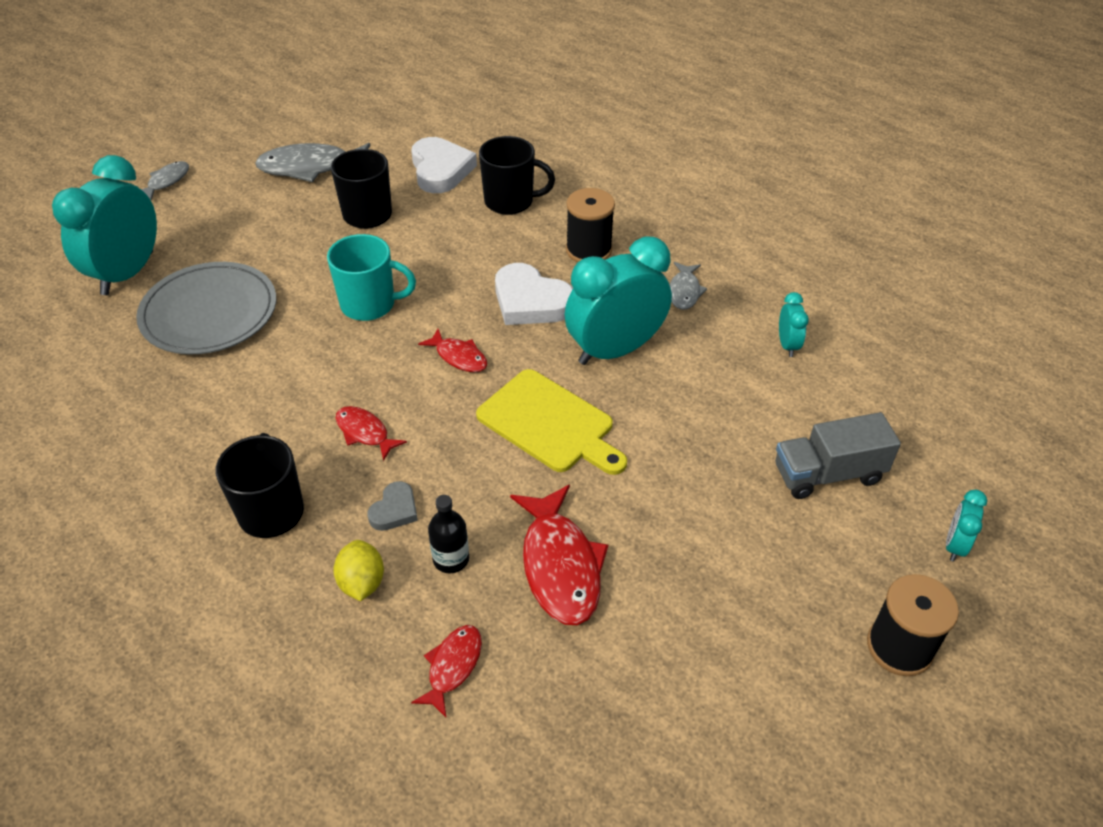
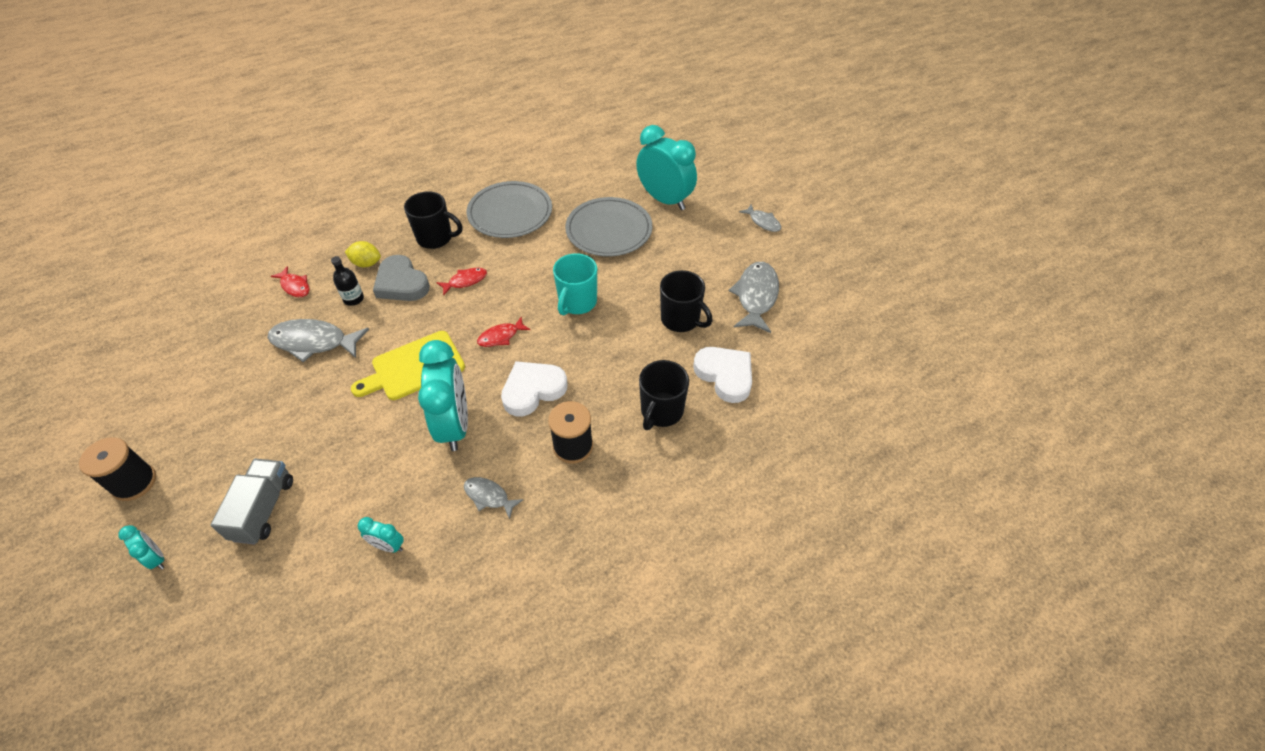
camera: 110 degrees right, 5 degrees up
(185, 436) = (510, 213): none -> grey plate
(394, 510) = (401, 283): grey heart -> grey heart, size x1.88
(440, 170) = (725, 375): white heart -> white heart turned 135 degrees counterclockwise
(560, 565) = (314, 342): red fish -> grey fish

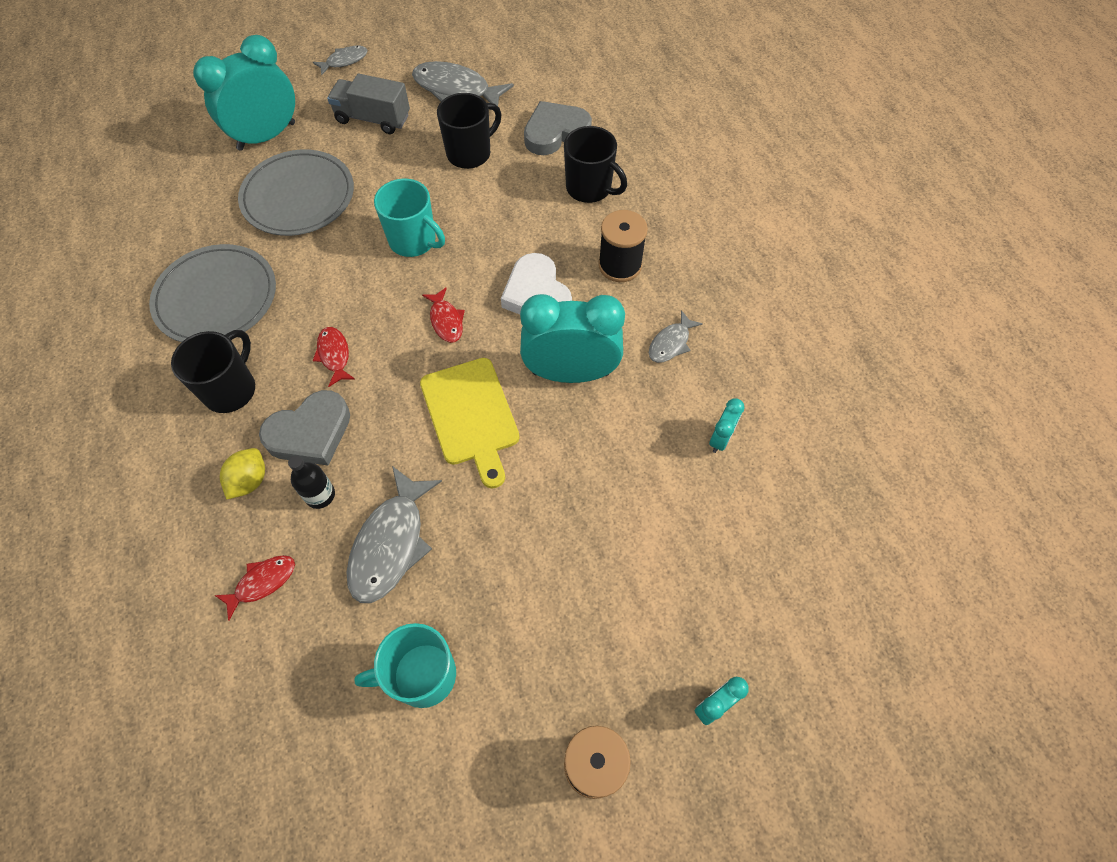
camera: 80 degrees left, 10 degrees up
(218, 376) = (422, 675): none -> turquoise mug
(263, 509) = (658, 579): grey truck -> grey truck (373, 119)
(725, 375) = (555, 132): white heart -> grey heart

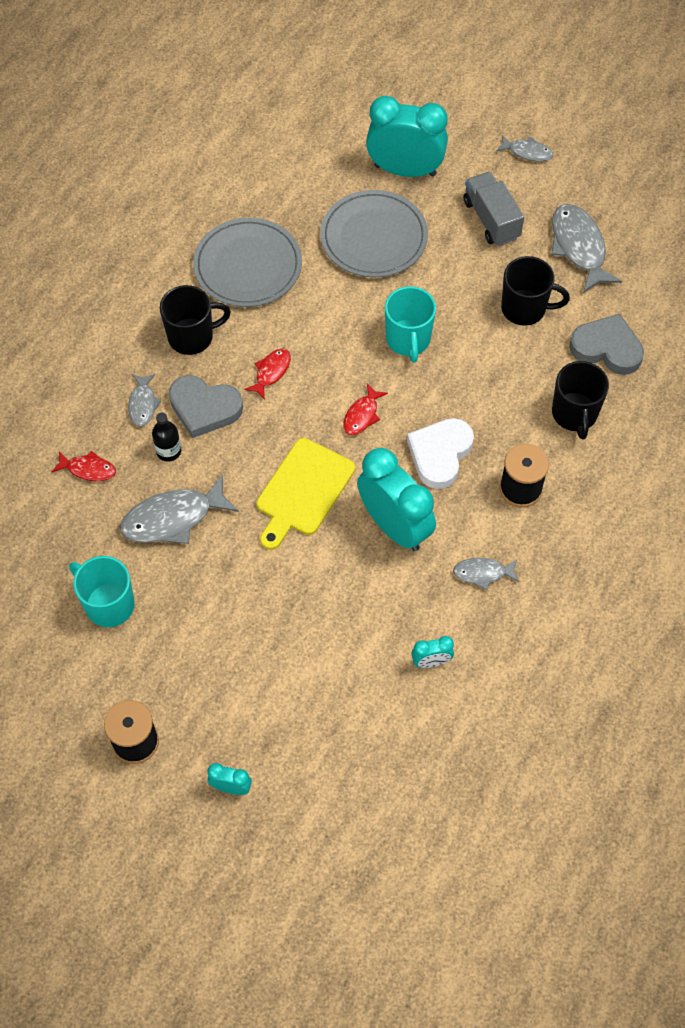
camera: 50 degrees right, 0 degrees up
(249, 481) = (143, 404): yellow lemon -> grey fish

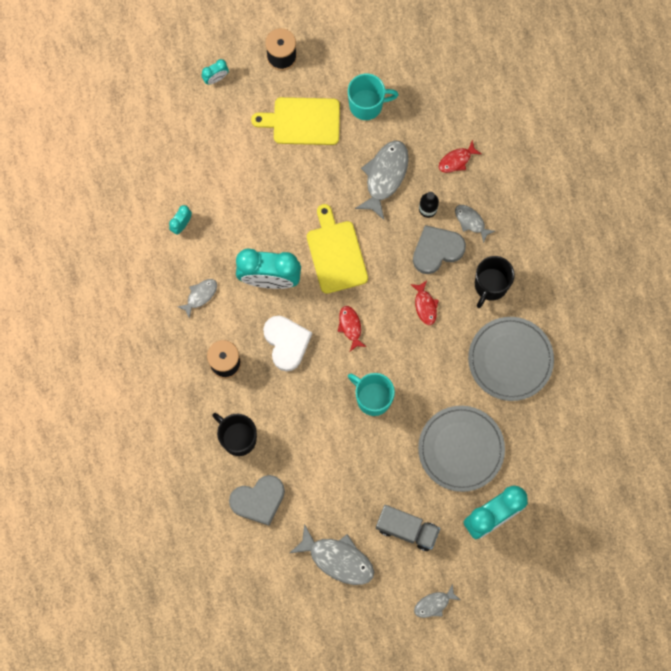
camera: 135 degrees right, 15 degrees up
(191, 650) = (302, 121): none -> yellow cutting board
(525, 309) = (328, 483): black mug -> none

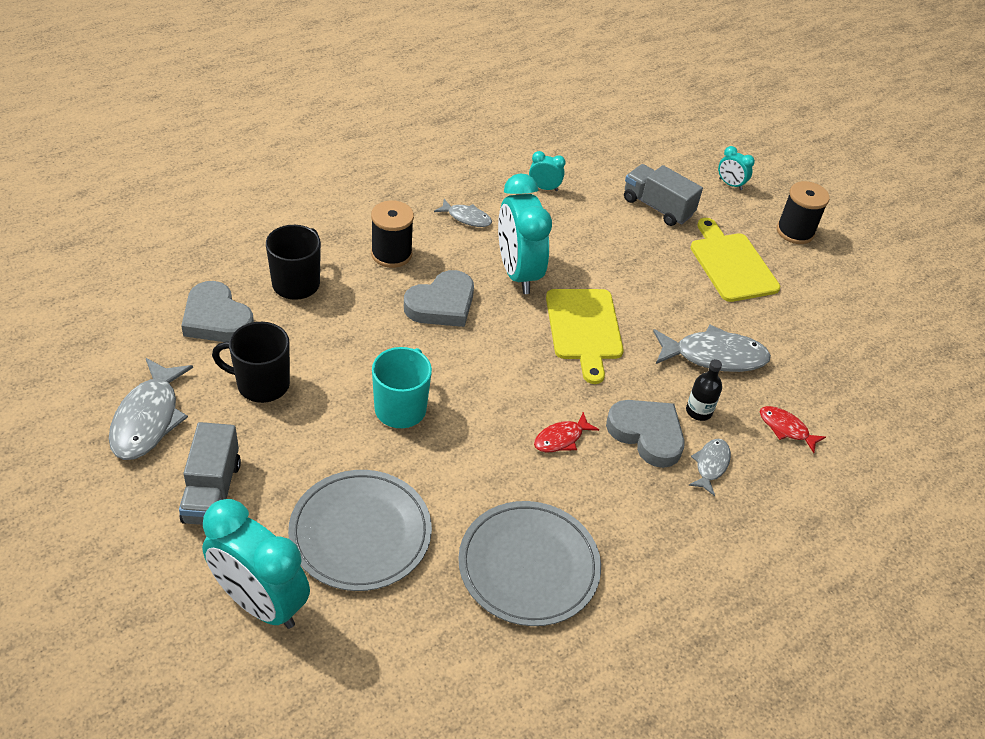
camera: 65 degrees right, 30 degrees down
(227, 147) = (657, 207): none -> grey truck
(286, 343) = (442, 304): white heart -> grey heart
(336, 253) = (584, 328): yellow cutting board -> yellow cutting board turned 120 degrees clockwise
(350, 326) = (492, 363): red fish -> none
(367, 105) = (794, 319): turquoise mug -> none
(434, 604) = (94, 555): grey fish -> none
(490, 285) = (630, 511): black mug -> black mug (261, 384)

